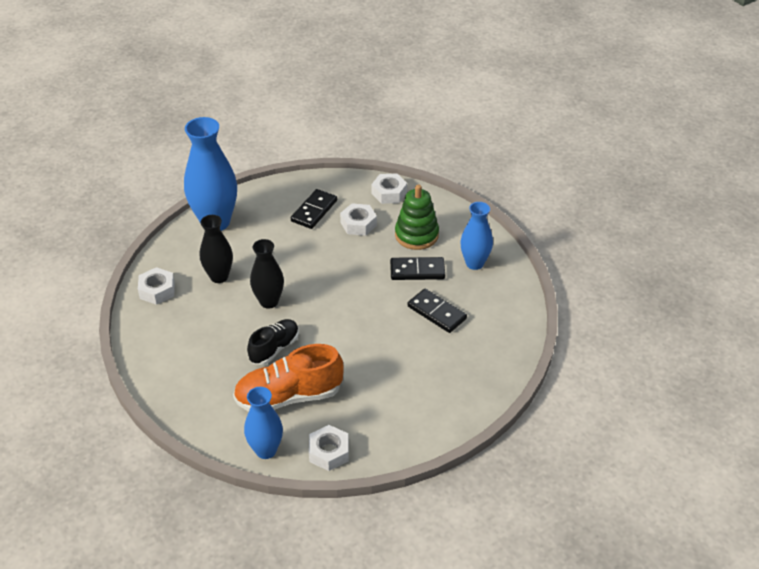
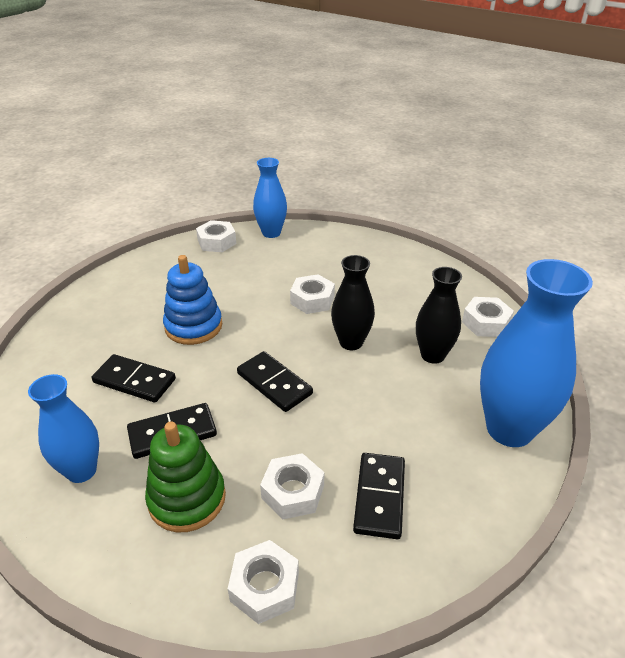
camera: 160 degrees right, 5 degrees down
(274, 348) = (312, 300): black shoe -> white nut
(289, 396) = (273, 268): orange shoe -> none
(340, 285) = (274, 383): none -> black domino
(382, 348) = (193, 326): none -> blue stacking toy

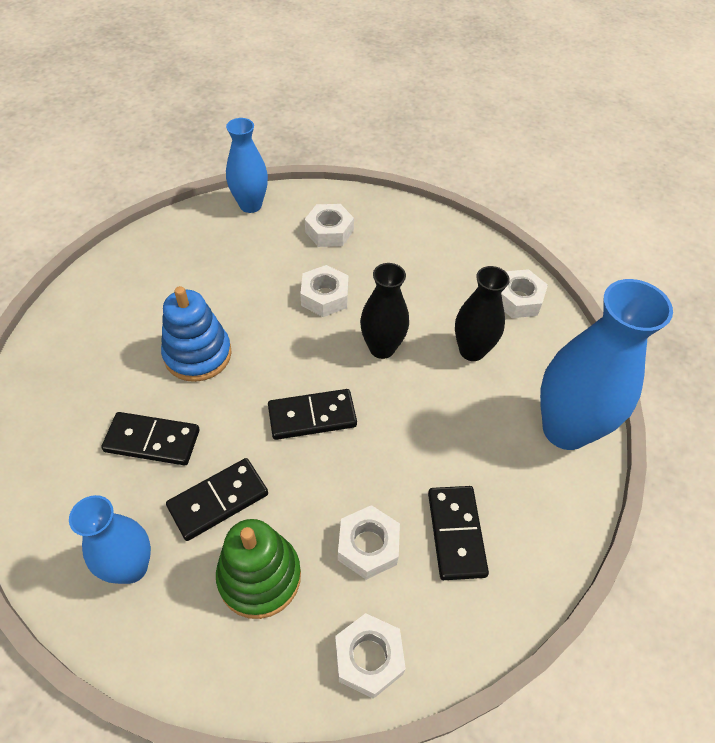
camera: 15 degrees left, 15 degrees up
(217, 242) = (188, 227): white nut -> white nut (329, 231)
(274, 383) = (312, 416): black domino -> black domino turned 45 degrees counterclockwise

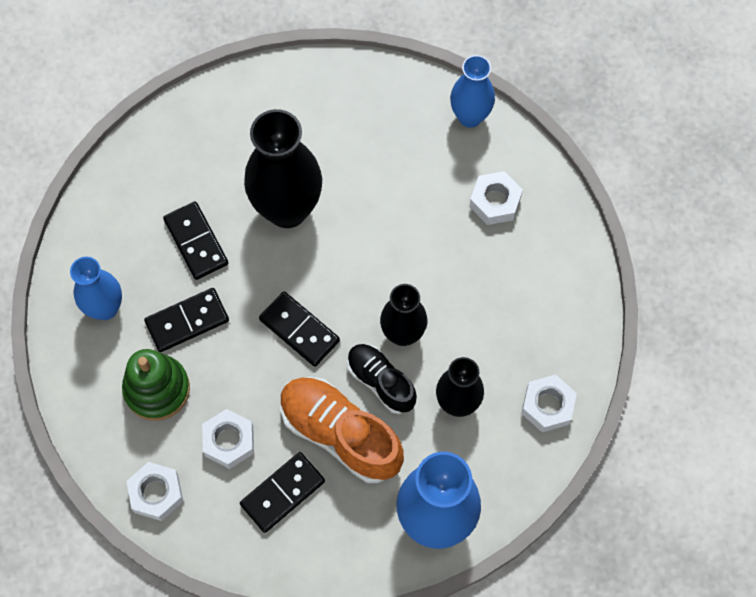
camera: 55 degrees right, 15 degrees up
(198, 354) = (287, 209): blue stacking toy -> black vase
(218, 500) = (187, 321): black domino -> black domino turned 45 degrees counterclockwise
(325, 296) = (419, 253): white nut -> none
(410, 389) = (381, 382): none -> black shoe
(434, 448) = (340, 434): none -> orange shoe

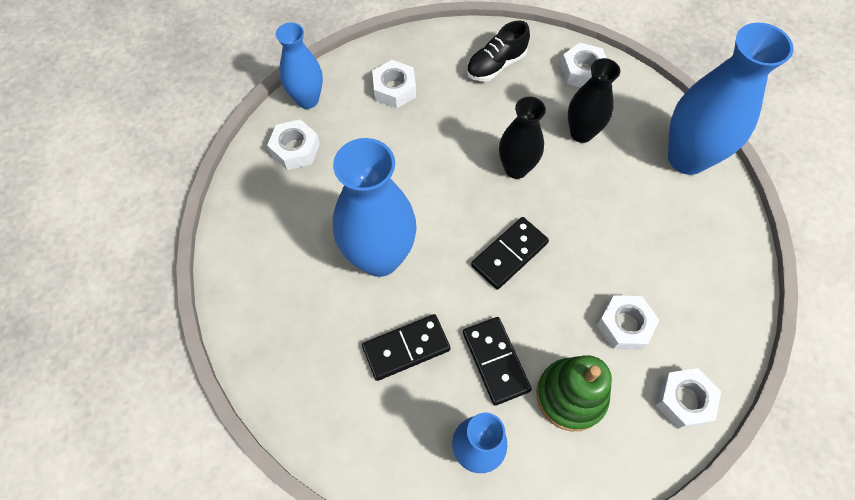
camera: 85 degrees left, 5 degrees down
(282, 493) = (673, 279): black domino -> none
(287, 209) = (379, 257): black vase -> blue vase
(340, 434) = (613, 226): orange shoe -> none
(381, 382) = (562, 189): black shoe -> black shoe (496, 65)
(405, 115) = (295, 149): none -> white nut

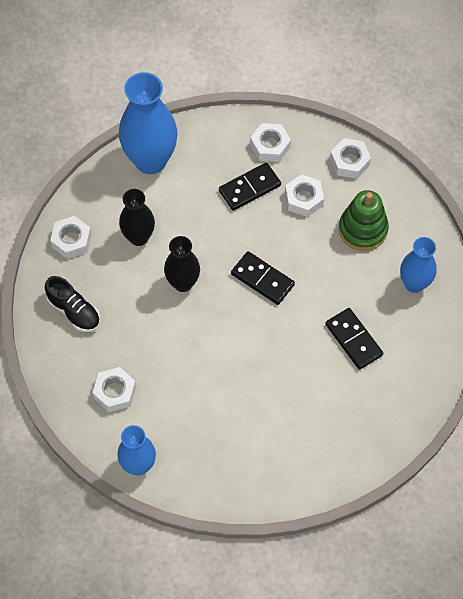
camera: 100 degrees left, 0 degrees up
(295, 149) = (194, 462): white nut -> white nut (270, 146)
(379, 257) = (284, 372): blue vase -> none
(496, 361) = (349, 279): black domino -> black domino (249, 188)

